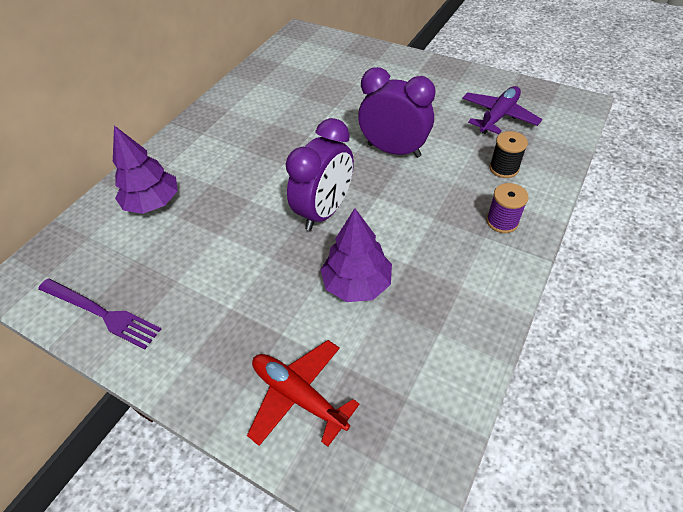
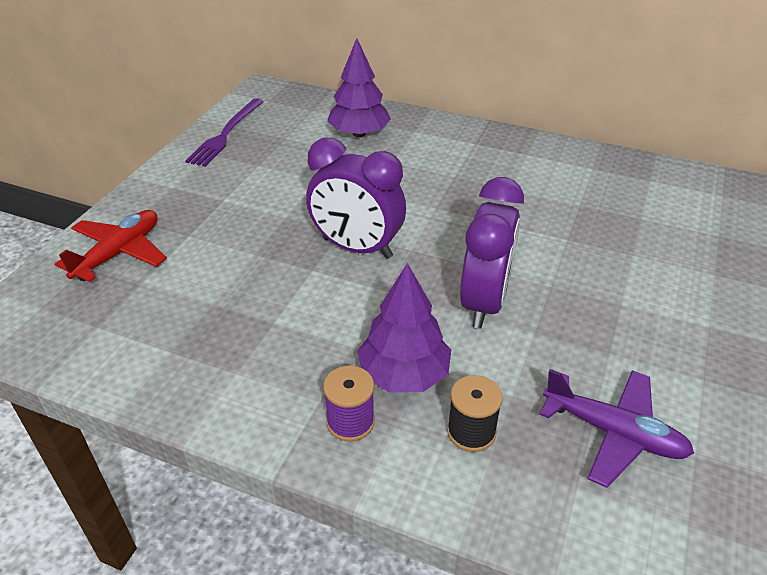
camera: 80 degrees right, 10 degrees down
(357, 283) = (246, 281): purple tree -> purple tree (404, 374)

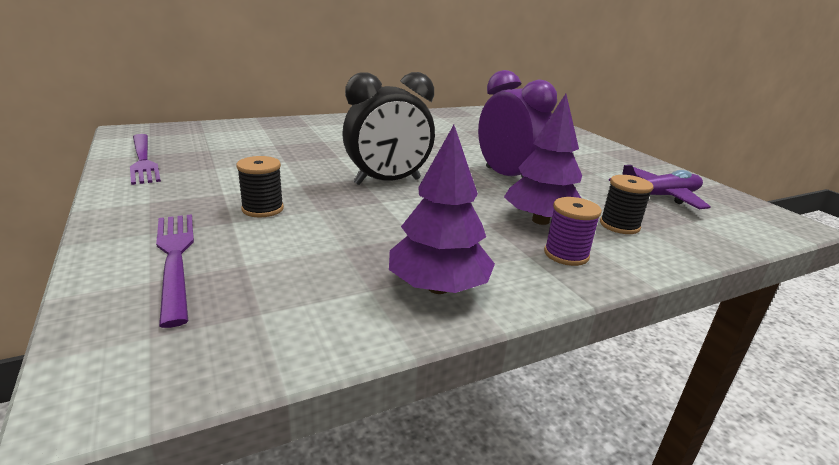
camera: 50 degrees left, 15 degrees down
(119, 253) = (175, 259): red plane -> purple fork
(222, 232) = (262, 209): none -> black spool
(357, 248) = (387, 181): purple clock -> black clock
(359, 133) = (270, 134): purple tree -> purple tree (438, 287)

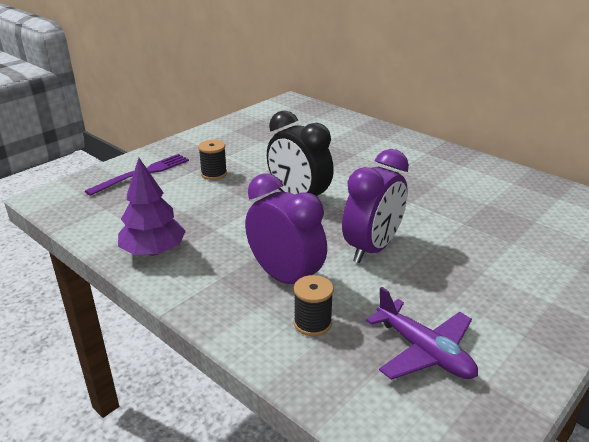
camera: 70 degrees right, 5 degrees up
(143, 160) = (250, 121): purple fork -> none
(540, 220) = (285, 278): purple tree -> purple clock
(566, 254) = (230, 296): purple spool -> none

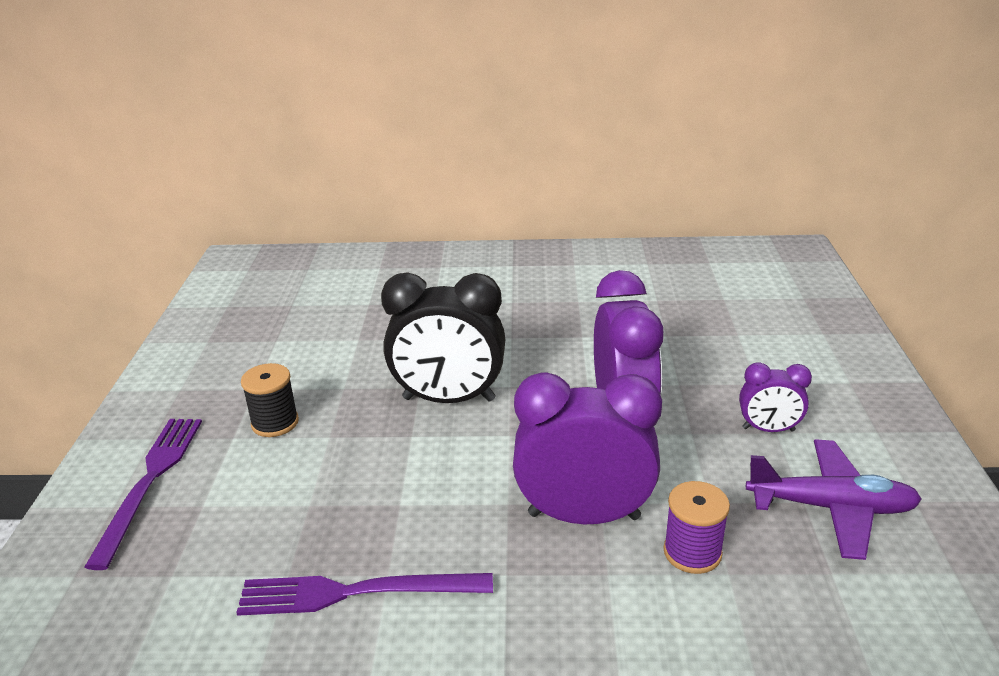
camera: 40 degrees left, 0 degrees up
(153, 251) = (356, 592): purple tree -> purple fork
(312, 323) = (692, 552): black spool -> purple spool
(450, 296) = (768, 429): none -> purple clock

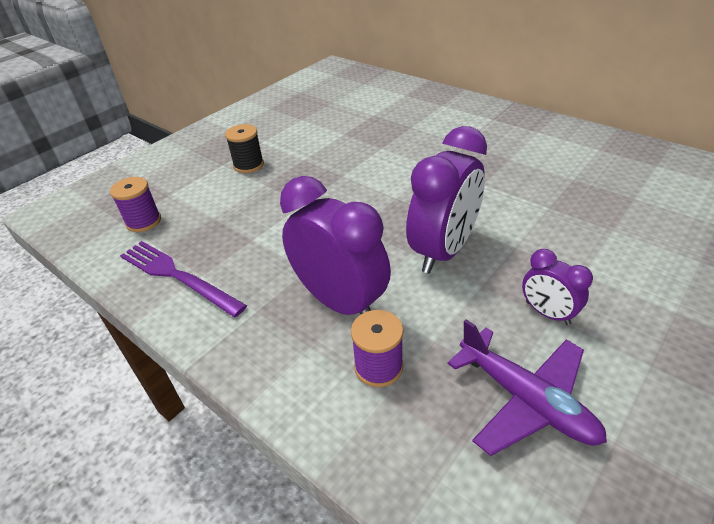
camera: 40 degrees right, 10 degrees up
(150, 481) = (165, 171): purple fork -> none
(209, 557) = (143, 221): none -> purple spool
(449, 399) = (349, 190): black clock -> none

